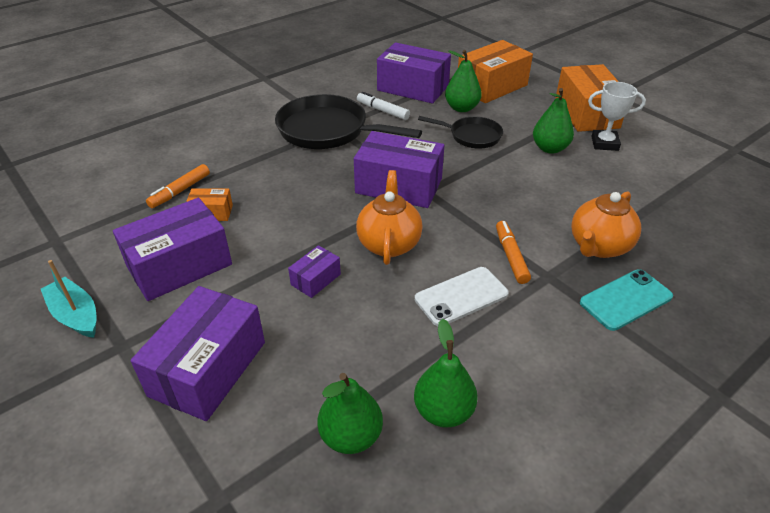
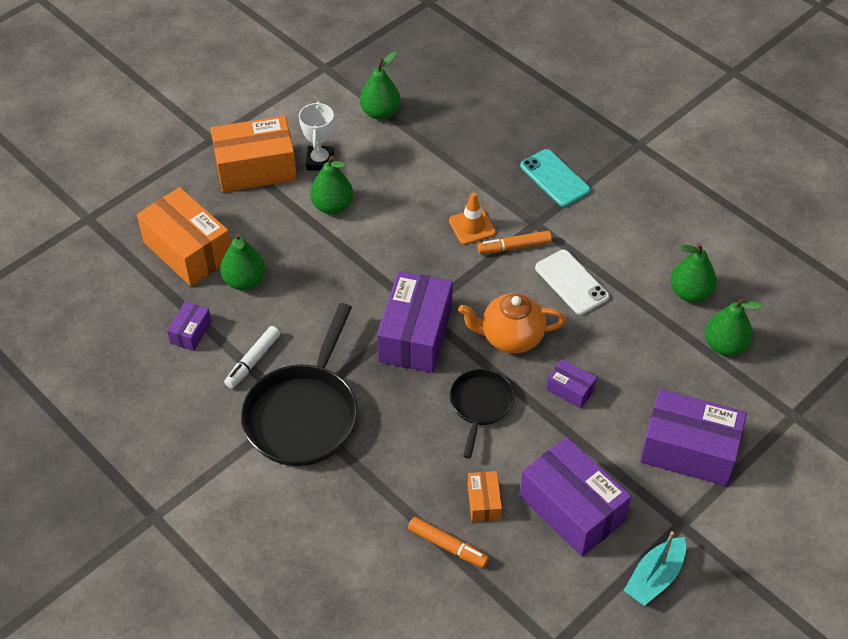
camera: 95 degrees left, 10 degrees up
(413, 88) = (191, 332): purple box -> purple box, size x0.48
(471, 136) = (310, 272): black pan -> black pan (480, 405)
(537, 228) = (472, 226): none -> orange traffic cone
(598, 247) = (491, 186): orange teapot -> none
(685, 179) = (380, 113): none -> green pear

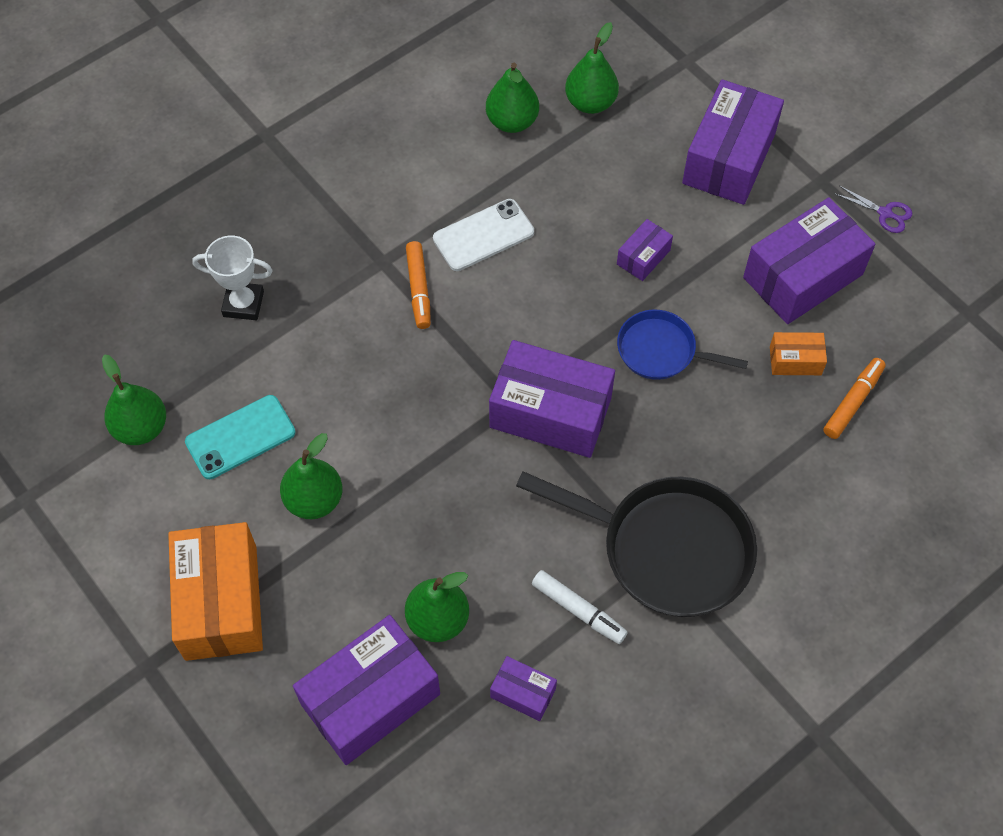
camera: 85 degrees left, 10 degrees up
(188, 250) = (370, 699): orange box -> purple box
(320, 161) = (223, 513): white trophy -> white trophy (243, 304)
(472, 226) = (377, 333): orange traffic cone -> none
(480, 405) = (661, 351): black pan -> blue pan
(510, 337) = (562, 309): orange teapot -> none
(555, 178) = (308, 231): turquoise phone -> turquoise phone (240, 437)
(655, 577) = (885, 213): turquoise boat -> purple scissors

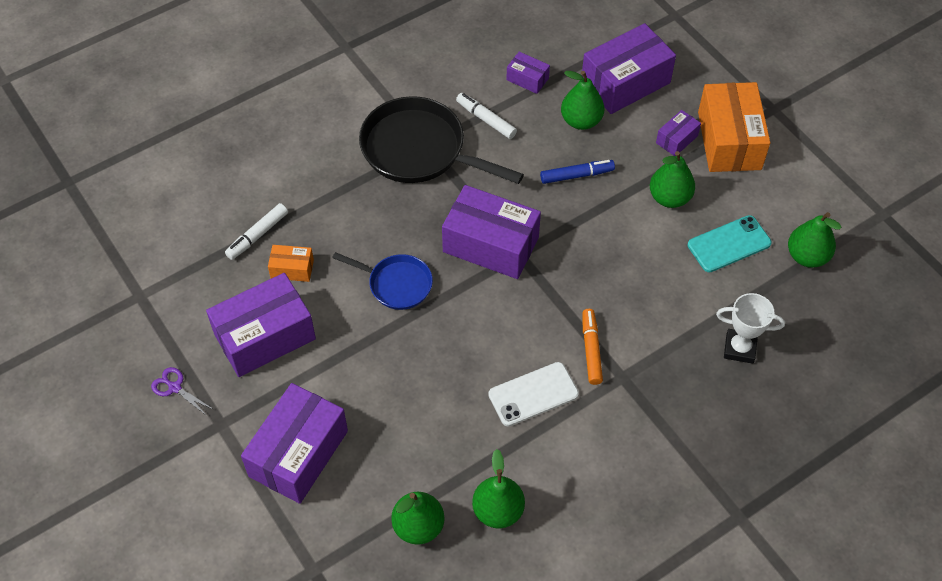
camera: 175 degrees left, 5 degrees down
(442, 525) = (577, 175): none -> blue marker
(643, 257) = (396, 363): purple box -> purple box (676, 139)
(853, 402) = (257, 235): orange marker -> white marker

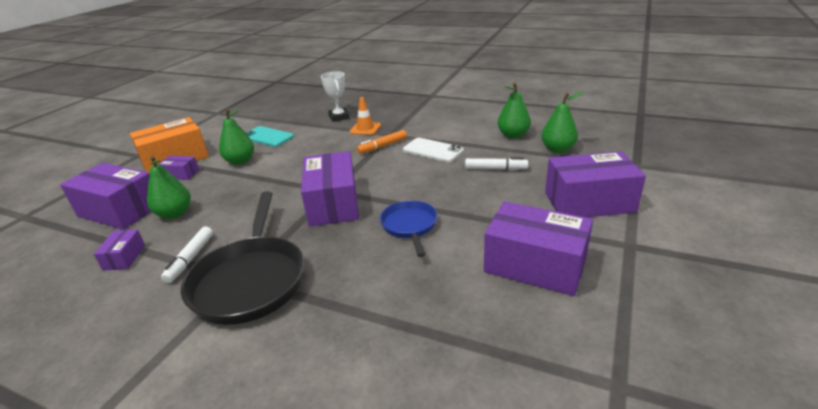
camera: 120 degrees left, 25 degrees down
(175, 387) = (649, 288): purple scissors -> none
(257, 235) = (443, 334): white marker -> white marker (495, 169)
(292, 269) = (455, 287): orange box -> none
(577, 175) = (238, 196): blue marker -> none
(666, 359) = (365, 129): none -> orange traffic cone
(807, 256) = (261, 119): green pear -> none

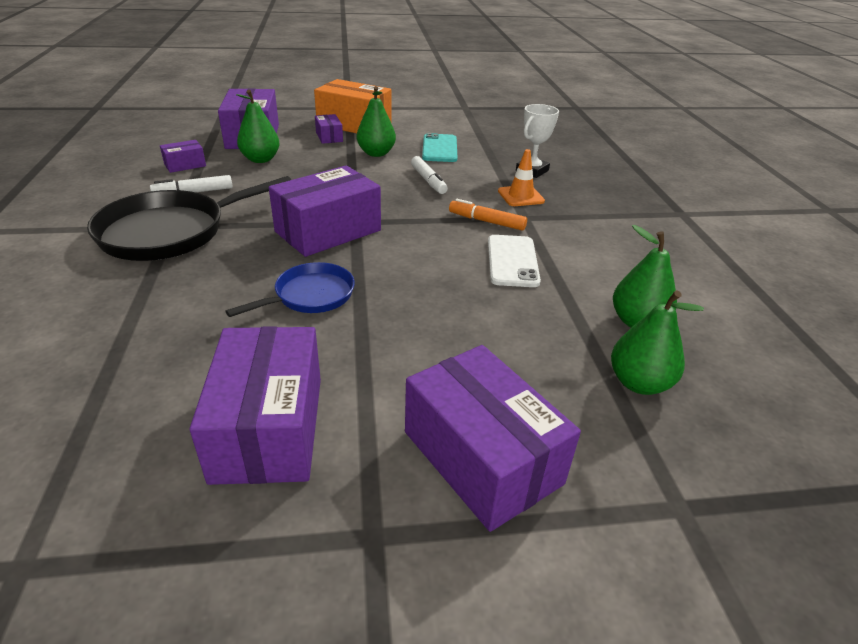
camera: 55 degrees right, 5 degrees up
(495, 169) = (508, 329): white marker -> white marker (428, 181)

